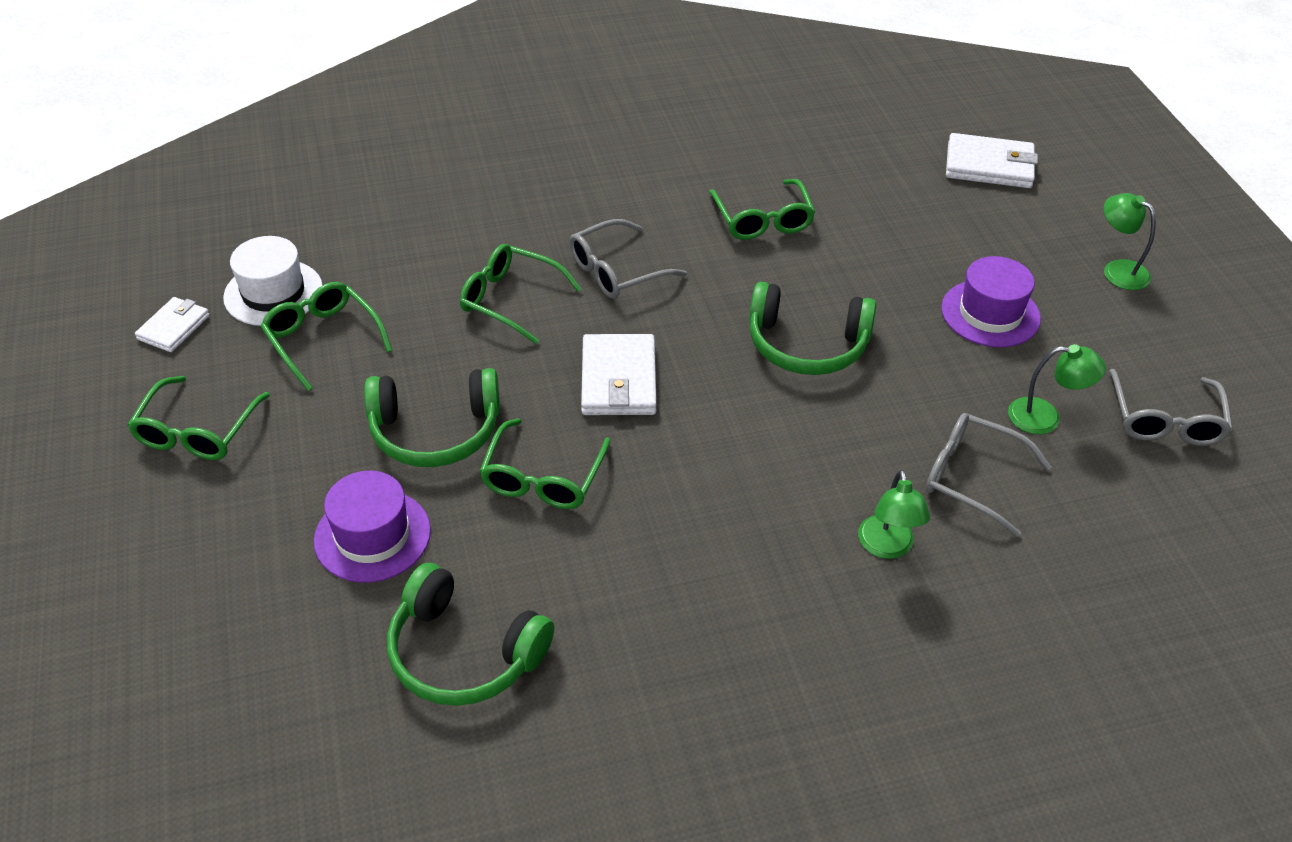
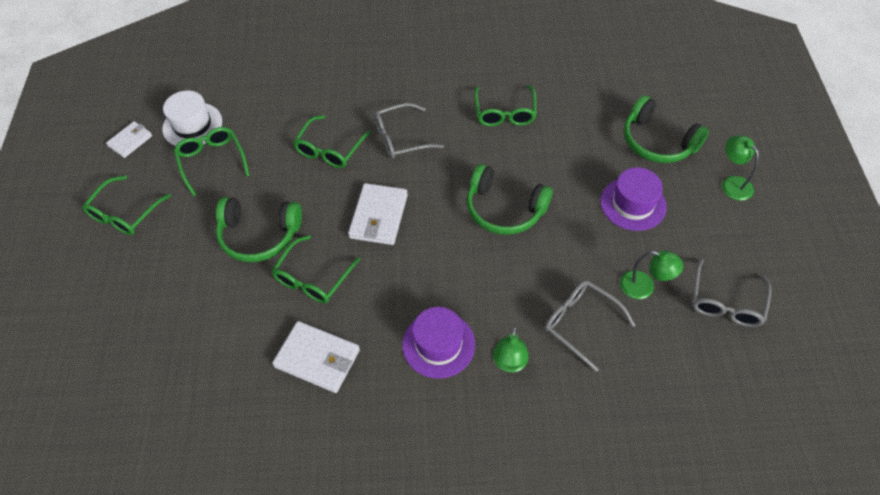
camera: 15 degrees right, 10 degrees up
(372, 535) = (203, 300): purple hat -> purple hat (438, 344)
(464, 653) = (233, 388): green headphones -> green headphones (657, 142)
(510, 300) = (329, 149): green glasses -> green glasses turned 105 degrees counterclockwise
(989, 166) = (670, 91): white wallet -> white wallet (317, 358)

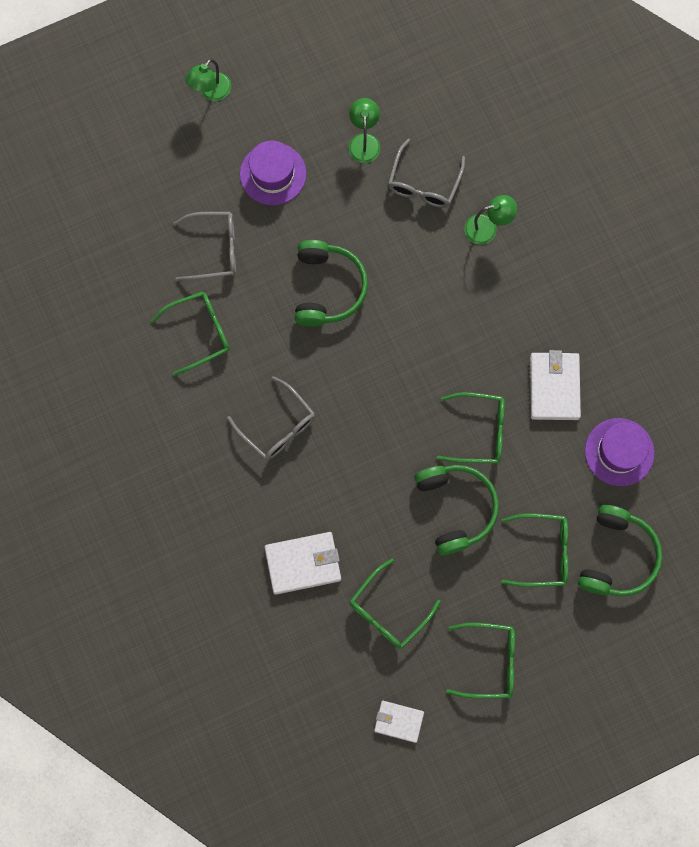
camera: 115 degrees left, 20 degrees up
(192, 125) = (349, 664): white hat -> none
(329, 149) = (322, 493): green glasses -> green glasses (543, 552)
(378, 216) = (385, 403): white wallet -> white wallet (303, 563)
(438, 344) = (495, 292): purple hat -> purple hat (619, 452)
(657, 142) = (182, 171): green headphones -> green headphones (617, 556)
(726, 302) = (352, 73): grey glasses -> grey glasses (214, 249)

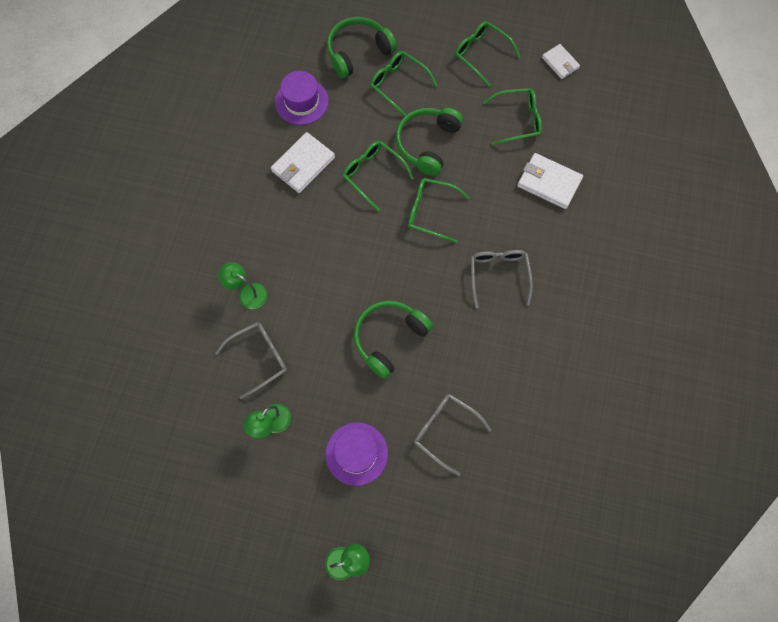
camera: 140 degrees left, 5 degrees down
(199, 332) = (502, 378): green glasses -> green glasses (430, 212)

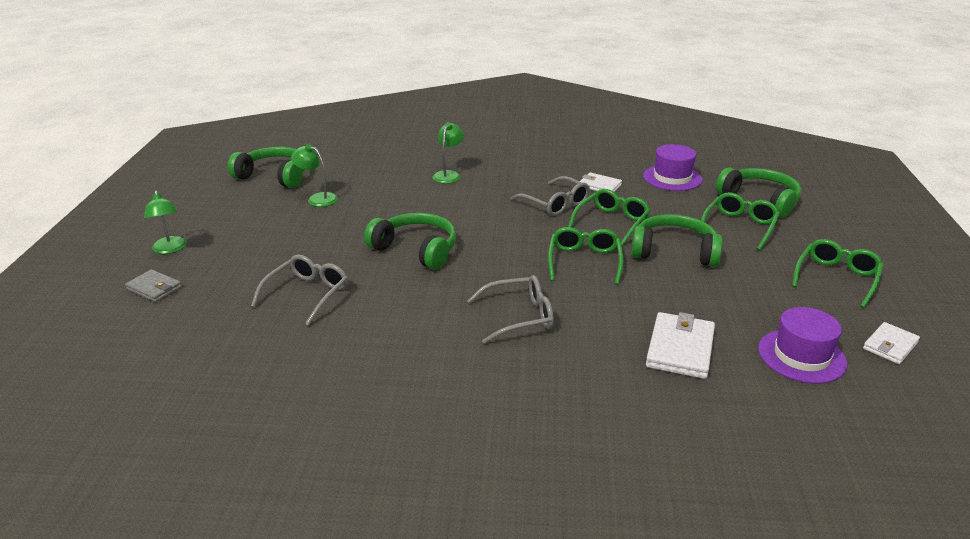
camera: 80 degrees right, 40 degrees down
(207, 470) = (274, 176): none -> green headphones
(259, 358) = (383, 186): grey glasses -> grey glasses (555, 204)
(303, 164) = (600, 186): white wallet -> white wallet, size x0.62
(356, 453) = (284, 243): purple hat -> purple hat (801, 356)
(415, 564) = (154, 288): none -> grey wallet
(518, 120) = (760, 315): green glasses -> none

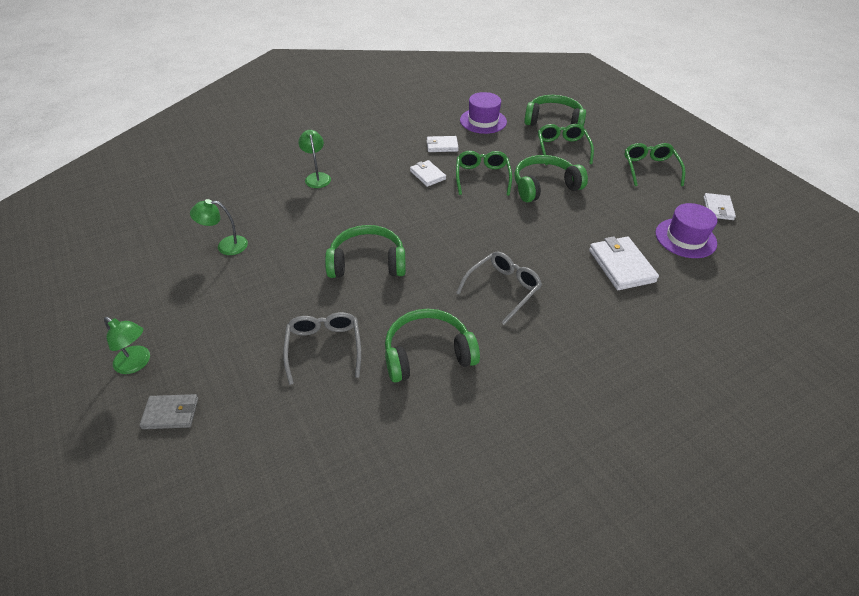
camera: 35 degrees left, 15 degrees up
(274, 176) = (155, 237): green headphones -> green headphones (427, 353)
(555, 204) = (427, 175): grey glasses -> white wallet
(584, 261) = (497, 220): green glasses -> none

